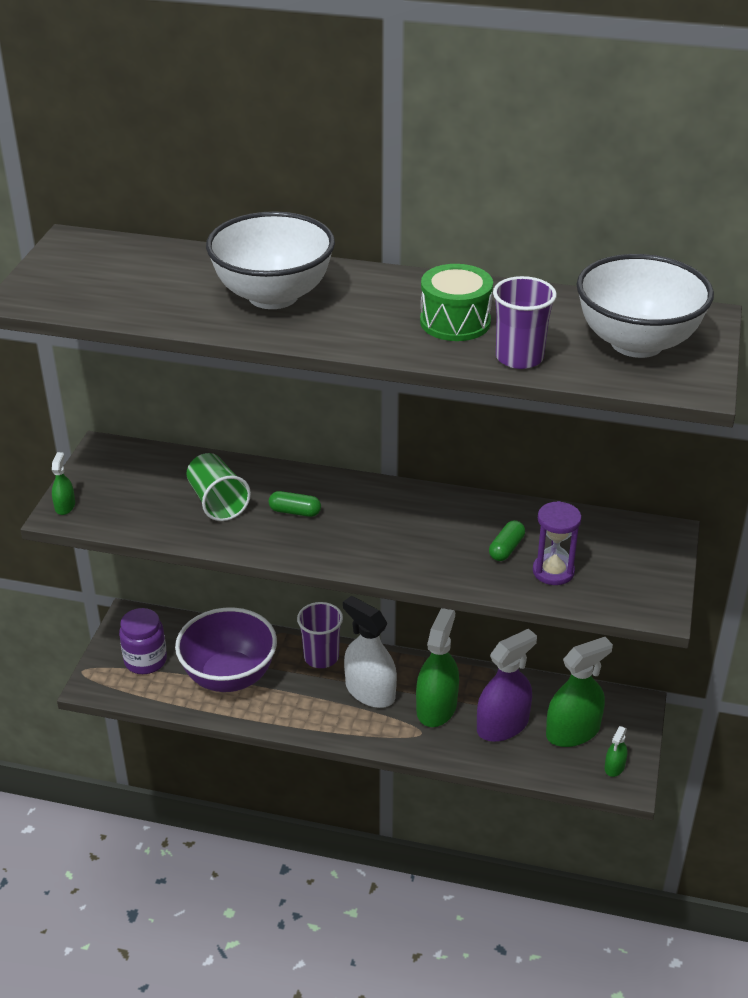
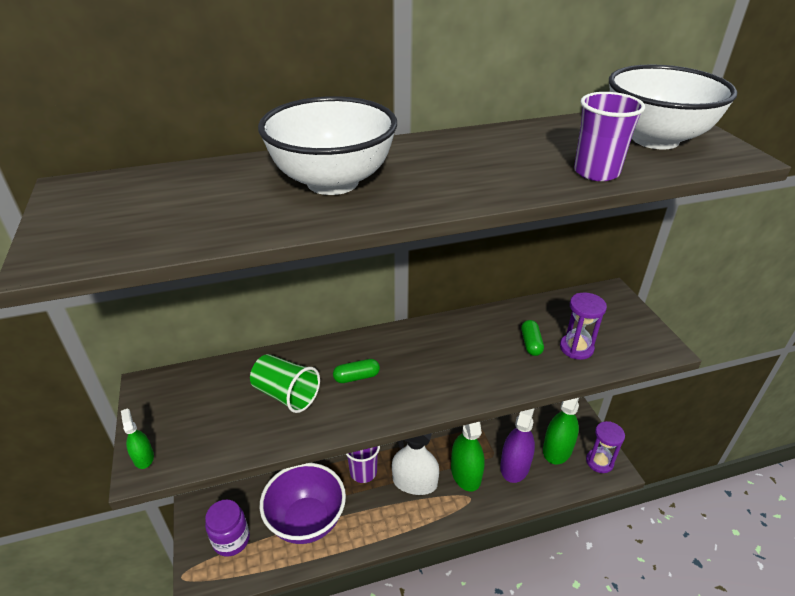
camera: 30 degrees left, 0 degrees up
(455, 322) = (511, 160): green drum -> none
(614, 767) = (599, 462): green spray bottle -> purple hourglass

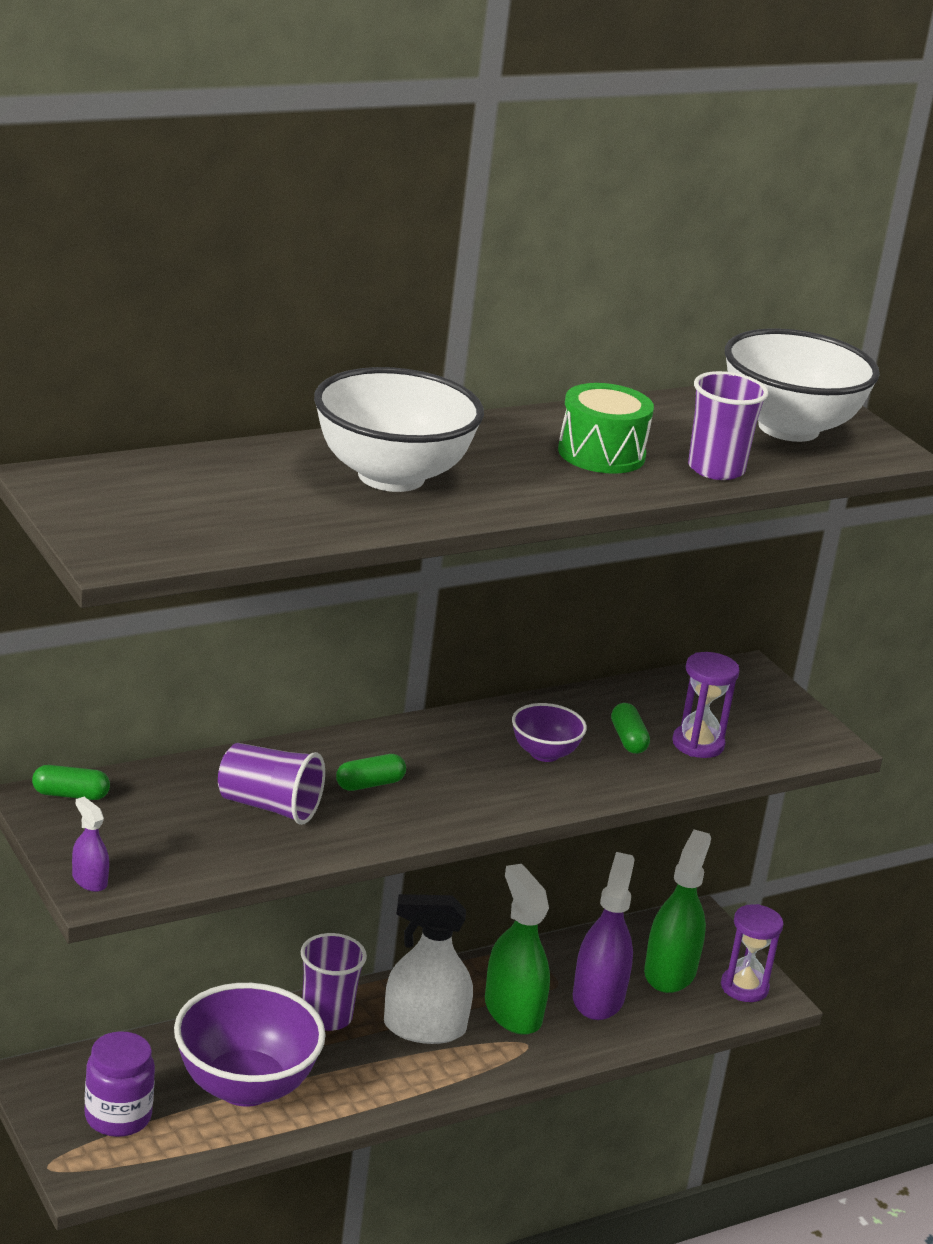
camera: 15 degrees left, 10 degrees down
(143, 457) = (89, 880): green spray bottle -> purple spray bottle
(168, 382) = (70, 795): none -> green capsule
(286, 394) = (269, 807): green cup -> purple cup
(475, 354) = (544, 753): none -> purple bowl
(506, 161) = (601, 454): none -> green drum

